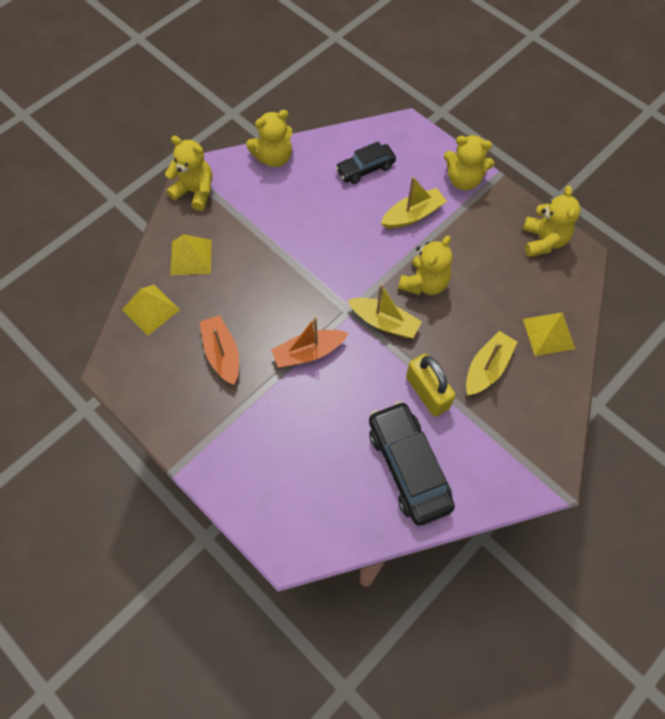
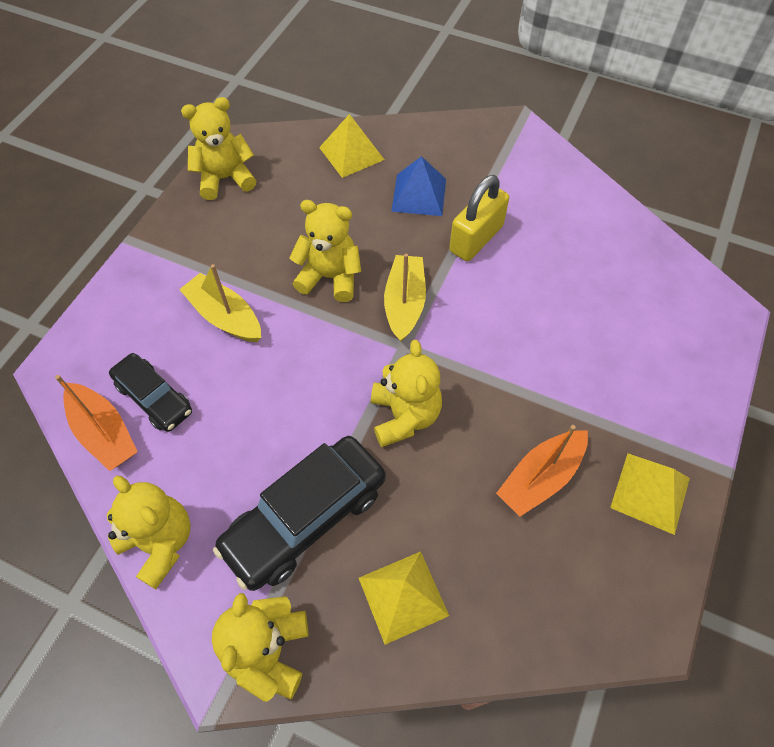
camera: 110 degrees left, 5 degrees down
(151, 309) = (522, 617): yellow pyramid -> yellow pyramid (650, 492)
(308, 352) = (486, 372): orange boat -> orange boat (104, 433)
(408, 467) = (570, 234): black car -> black car (305, 518)
(463, 180) = (147, 275): yellow teddy bear -> yellow teddy bear (404, 416)
(487, 368) = (419, 194): yellow boat -> blue pyramid

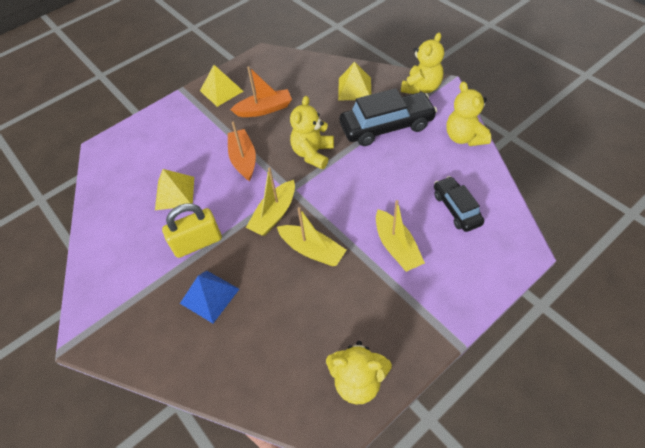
camera: 150 degrees left, 5 degrees down
(104, 433) = (491, 198): orange boat -> orange boat (243, 159)
(330, 277) = (312, 250): yellow teddy bear -> yellow boat
(351, 153) = (235, 364): yellow pyramid -> yellow pyramid (174, 193)

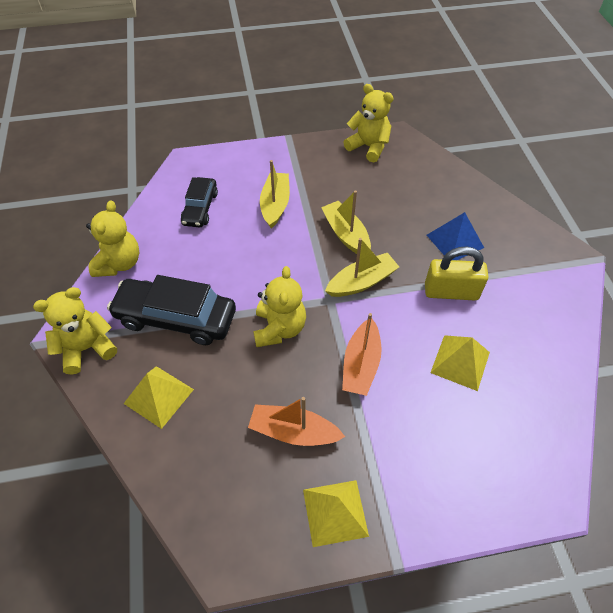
camera: 155 degrees left, 0 degrees up
(313, 153) = (279, 328): yellow teddy bear -> yellow teddy bear turned 45 degrees counterclockwise

